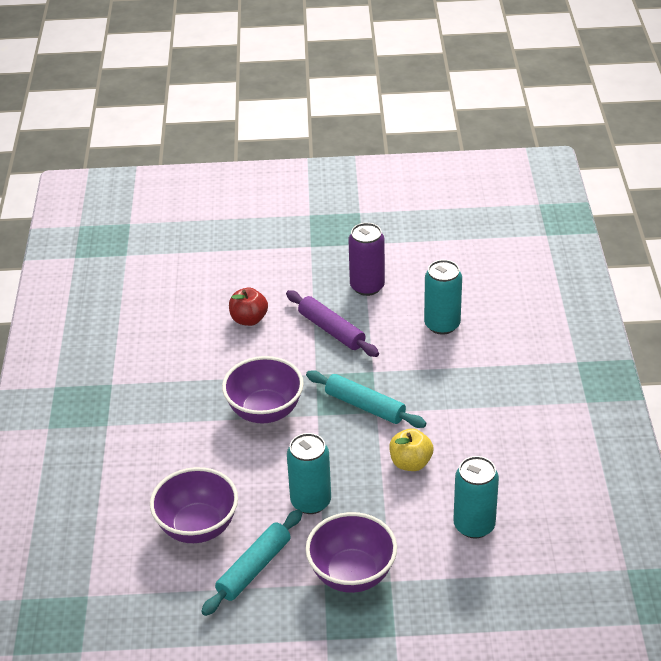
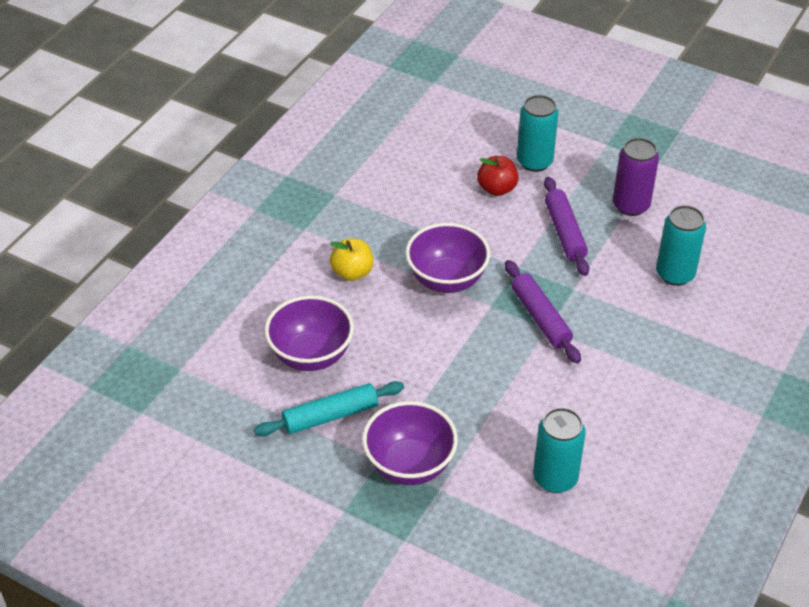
camera: 30 degrees right, 5 degrees up
(311, 501) = (424, 381): turquoise can -> turquoise can (534, 162)
(365, 406) = (540, 318): turquoise rolling pin -> purple rolling pin
(410, 463) = (541, 391): yellow apple -> yellow apple (352, 272)

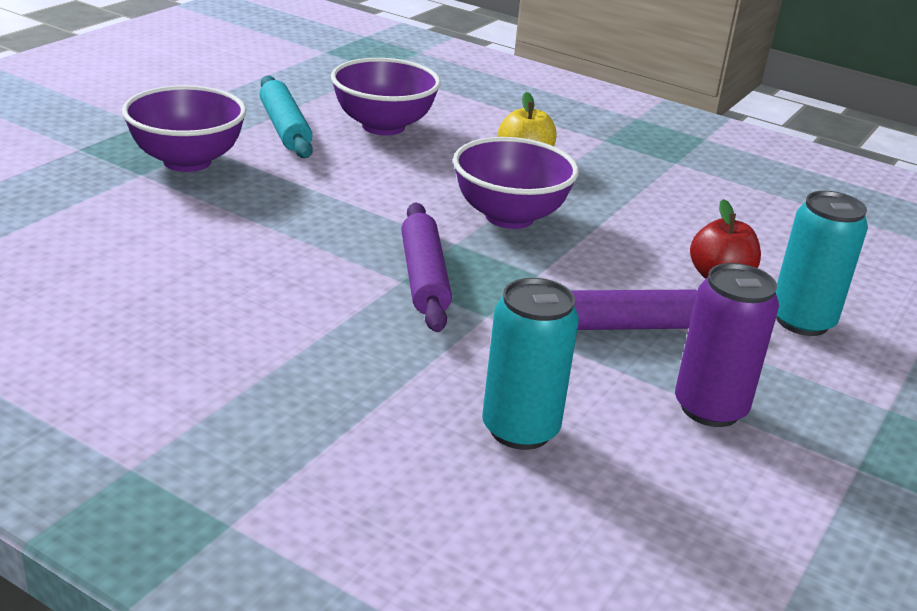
camera: 90 degrees right, 15 degrees down
(540, 318) = (424, 278): purple rolling pin -> purple rolling pin turned 75 degrees counterclockwise
(555, 478) = (110, 248): turquoise can -> none

